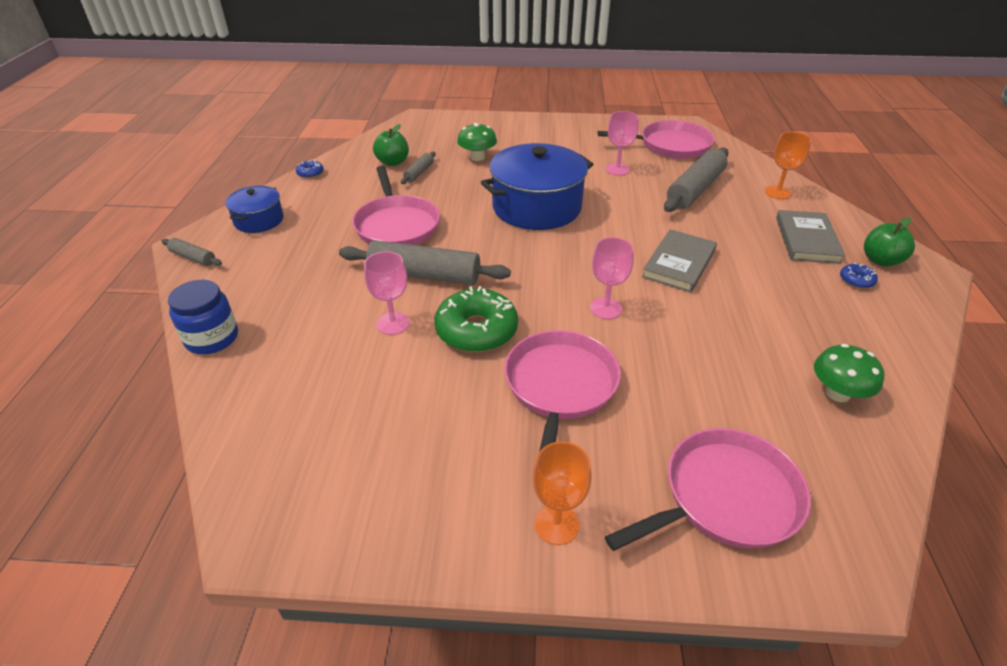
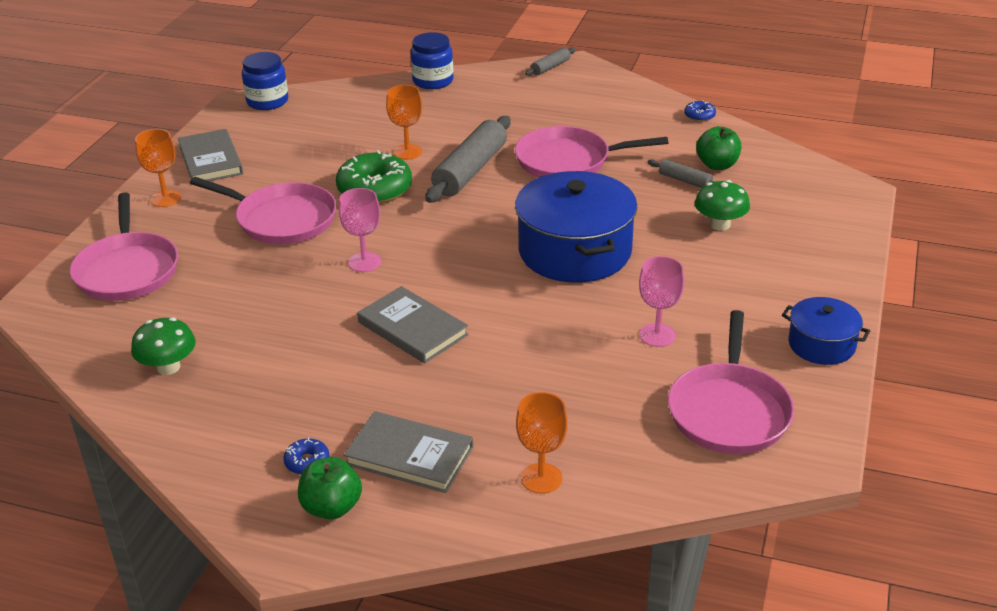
camera: 105 degrees right, 5 degrees down
(253, 499) = (267, 101): none -> blue jar
(259, 220) = (605, 92): blue pot -> blue pot (821, 344)
(393, 323) = (407, 152): pink goblet -> orange goblet
(442, 509) = (210, 160): none -> grey book
(695, 189) = (577, 393): grey rolling pin -> none

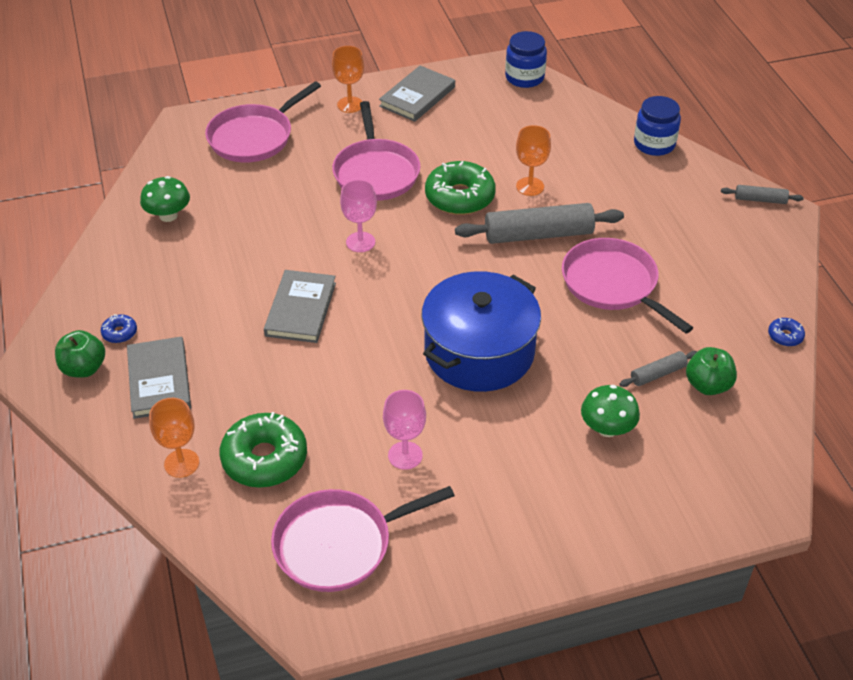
camera: 55 degrees right, 10 degrees up
(586, 420) = (264, 459): none -> green donut
(685, 180) = (658, 374): grey rolling pin -> grey rolling pin turned 60 degrees clockwise
(821, 344) = (480, 574): blue pot -> none

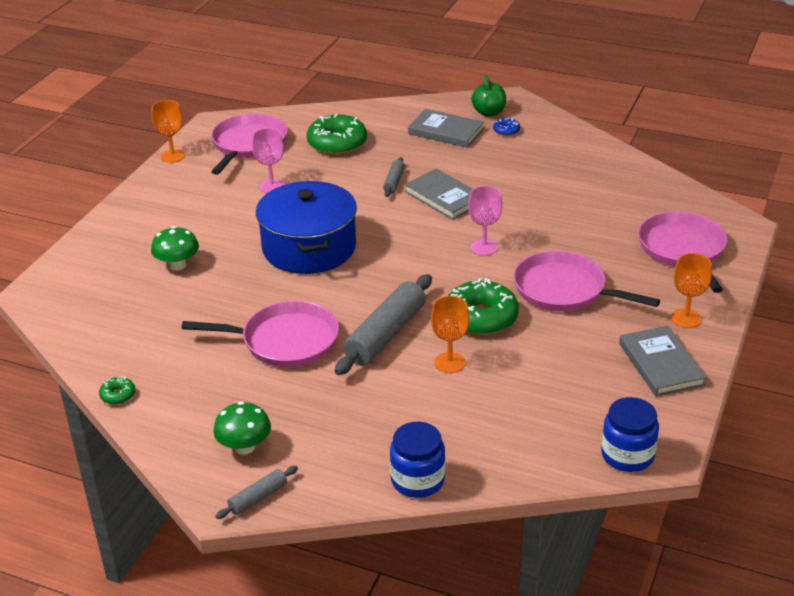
camera: 130 degrees right, 10 degrees down
(168, 215) = (613, 181): green mushroom -> green mushroom (244, 447)
(181, 463) = (371, 120): orange goblet -> orange goblet (172, 156)
(658, 374) = (182, 311): grey rolling pin -> grey rolling pin (394, 182)
(707, 385) = (141, 327): green apple -> none
(785, 336) = (118, 395): blue donut -> green donut

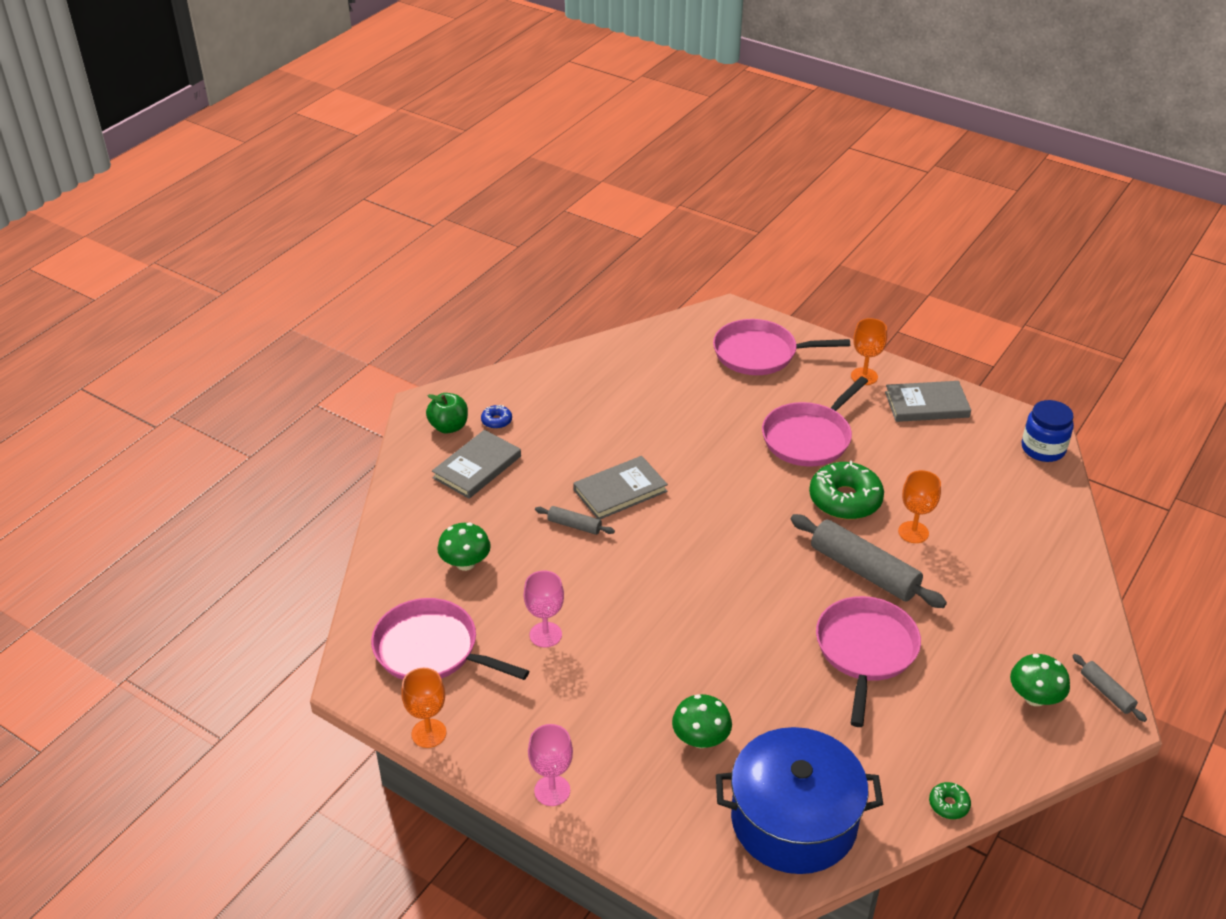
camera: 80 degrees left, 5 degrees up
(309, 248) = (693, 613): blue pot -> blue pot (794, 820)
(337, 143) = (465, 563): green donut -> green mushroom
(417, 480) = (1078, 578): blue jar -> none
(484, 247) = (725, 477): pink goblet -> pink goblet (552, 790)

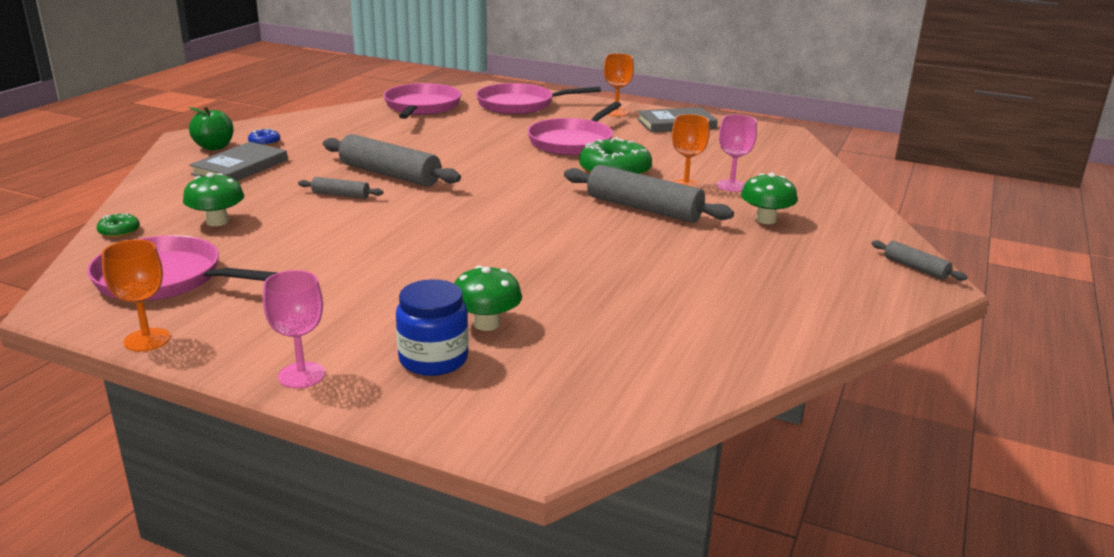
camera: 10 degrees left, 15 degrees down
(545, 634) = (303, 262): pink goblet -> pink goblet (731, 186)
(620, 491) = (389, 174): grey book -> grey rolling pin
(794, 820) = (607, 378): blue pot -> none
(865, 650) = (659, 255): pink pan -> pink pan (421, 107)
(948, 804) = (785, 354): green donut -> green donut (119, 231)
(1034, 697) = (845, 275): green mushroom -> green mushroom (765, 220)
(1043, 449) = (787, 141): blue jar -> blue jar (433, 359)

